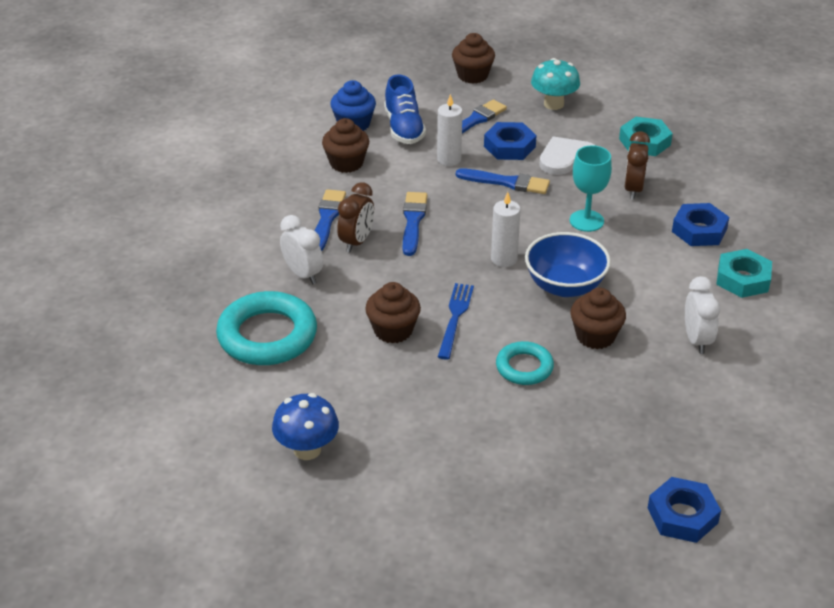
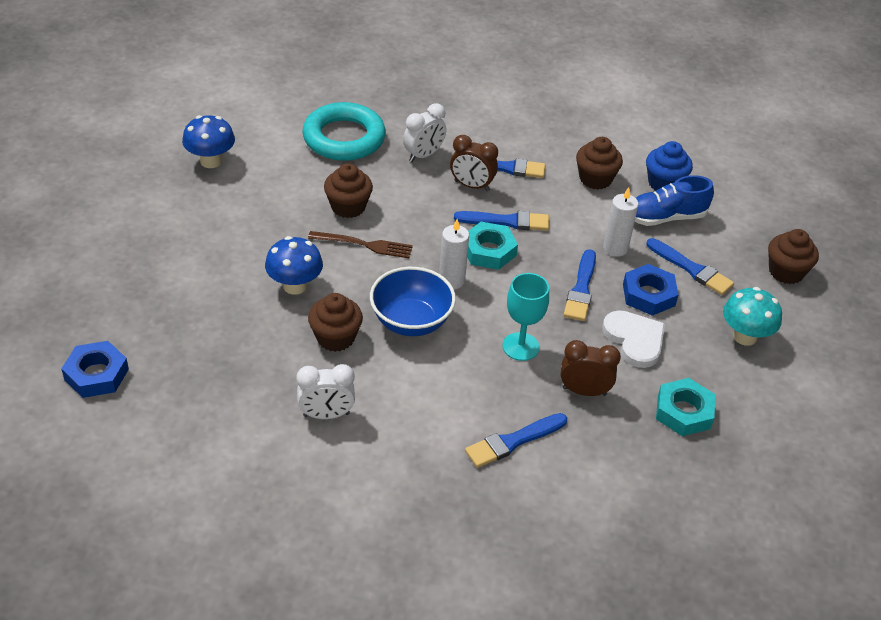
camera: 85 degrees right, 5 degrees up
(455, 317) = (364, 245): blue fork -> brown fork
(524, 367) = (295, 286): turquoise ring -> blue mushroom
(699, 230) = (513, 441): blue nut -> blue brush
(743, 279) = (427, 468): turquoise nut -> turquoise nut (489, 251)

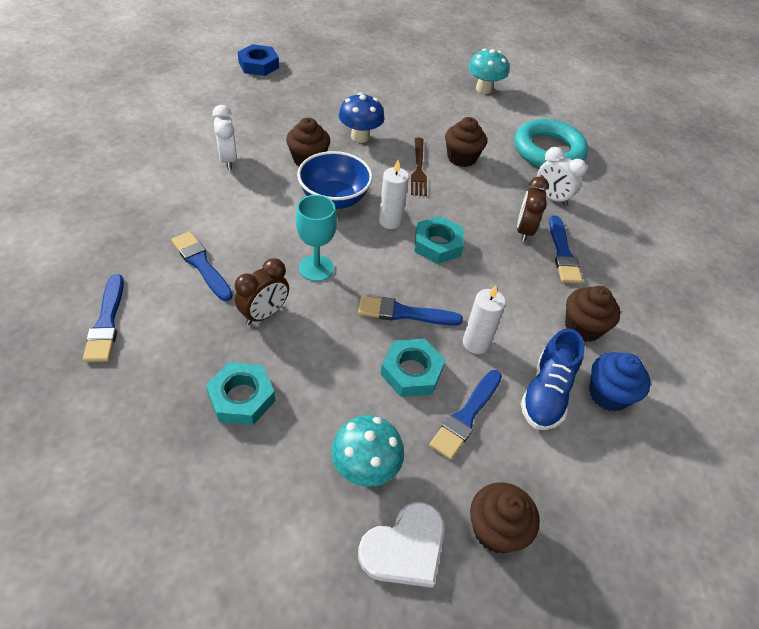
camera: 80 degrees right, 5 degrees up
(211, 161) = (483, 89): blue mushroom -> turquoise mushroom
(506, 221) = (483, 256): blue brush -> blue brush (106, 322)
(584, 391) = (264, 314): brown clock -> brown clock turned 45 degrees clockwise
(635, 340) = (340, 357): white heart -> white heart (405, 547)
(648, 294) = (411, 372): blue nut -> turquoise nut
(665, 217) = (546, 393): blue shoe -> blue shoe turned 135 degrees counterclockwise

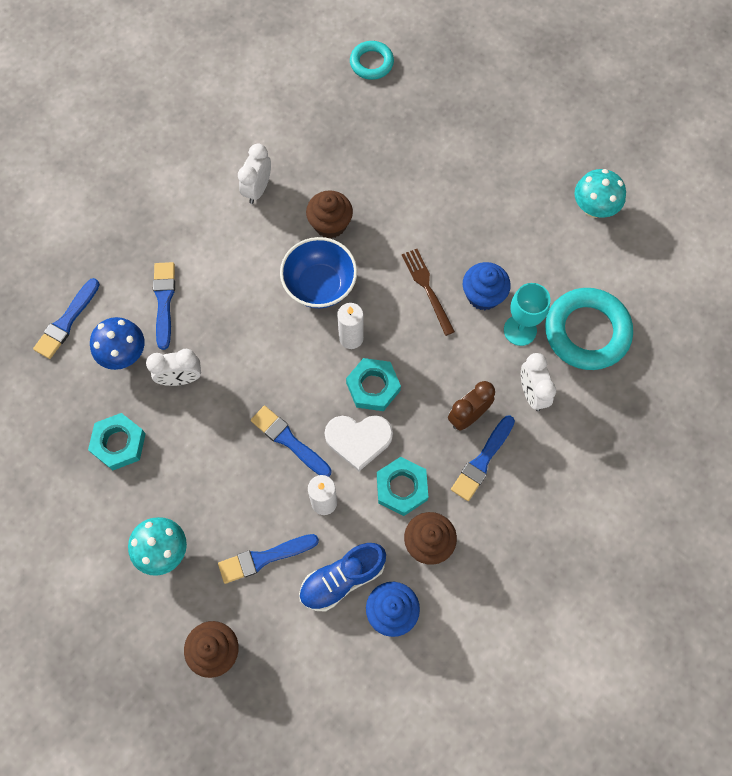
camera: 40 degrees right, 20 degrees up
(258, 65) = (371, 63): blue nut -> turquoise ring
(264, 314) = (181, 378): brown clock -> white clock
(316, 268) = (251, 355): turquoise goblet -> turquoise goblet (520, 330)
(360, 137) = (401, 217): blue mushroom -> blue mushroom (124, 354)
(405, 547) = (148, 621): white heart -> white heart (358, 439)
(411, 372) = (253, 496): turquoise nut -> turquoise nut (402, 488)
(418, 169) = (427, 288): brown fork -> brown fork turned 120 degrees clockwise
(461, 158) = (483, 295): brown cupcake -> blue cupcake

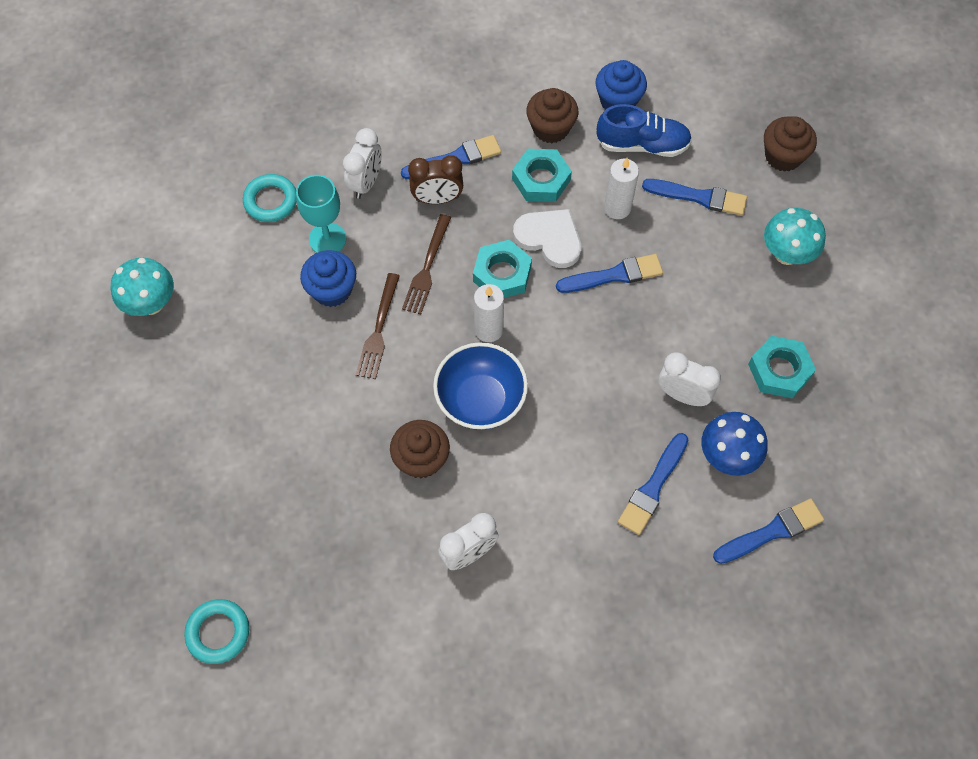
camera: 145 degrees left, 5 degrees down
(289, 440) = (614, 275): blue brush -> blue brush turned 90 degrees counterclockwise
(431, 355) = (427, 268): none -> brown fork
(586, 332) = (271, 201): turquoise ring -> turquoise ring, size x0.56

